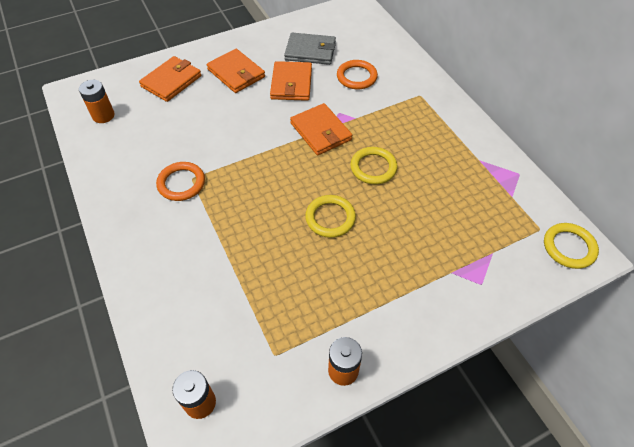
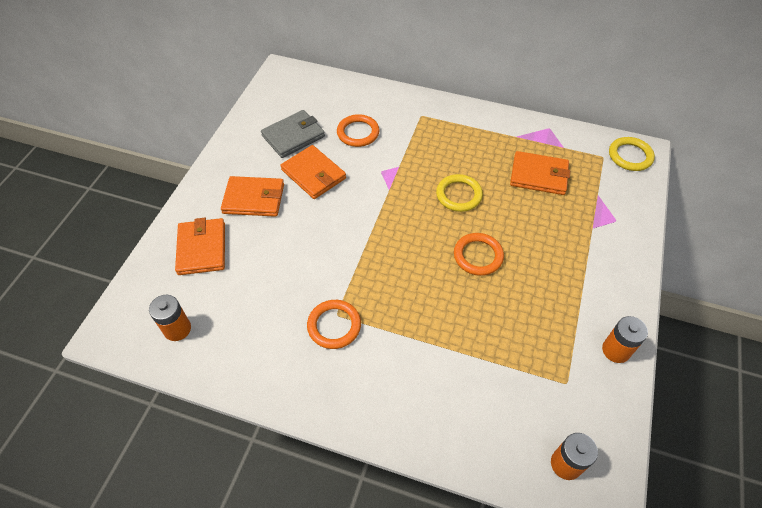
camera: 45 degrees left, 0 degrees up
(321, 131) = (387, 196): orange wallet -> orange wallet (539, 175)
(330, 218) = (478, 256): yellow ring -> orange ring

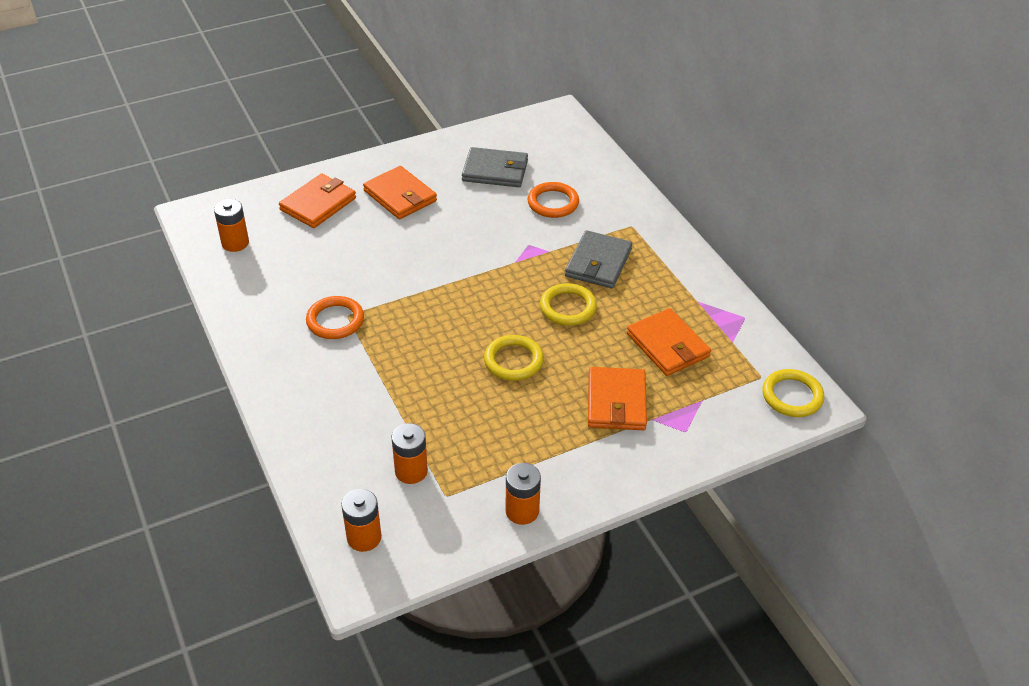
camera: 45 degrees right, 10 degrees down
(313, 174) = (470, 209): orange wallet -> orange wallet (616, 402)
(435, 153) = (598, 263): none -> grey wallet
(478, 256) = (513, 361): orange ring -> yellow ring
(526, 387) = (411, 471): none -> orange battery

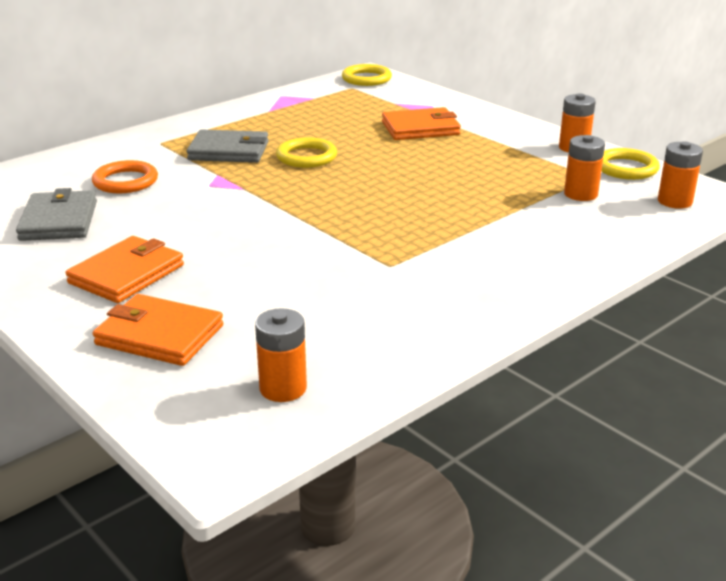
camera: 105 degrees left, 15 degrees down
(335, 320) = (404, 271): orange ring -> none
(513, 361) = (400, 171): yellow ring -> yellow ring (626, 168)
(667, 345) = (335, 117): orange wallet -> none

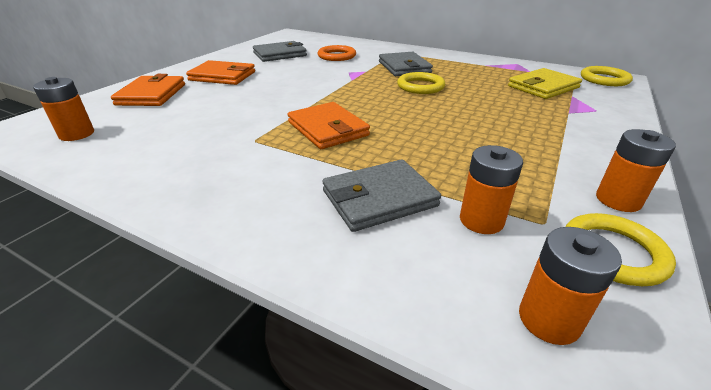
camera: 70 degrees right, 5 degrees up
(362, 106) = (543, 87): none -> yellow wallet
(420, 128) = (534, 113): orange wallet -> orange wallet (328, 129)
(537, 222) = (379, 198): none -> grey wallet

